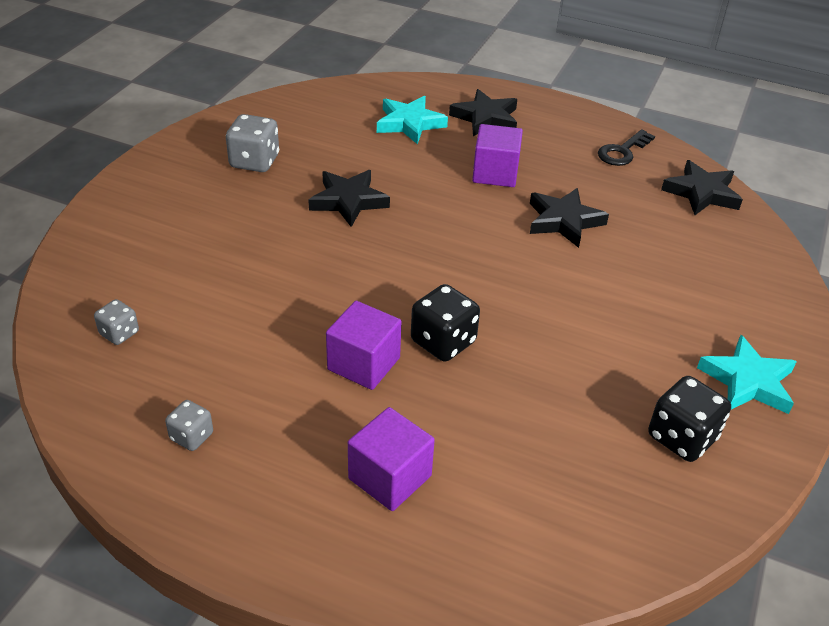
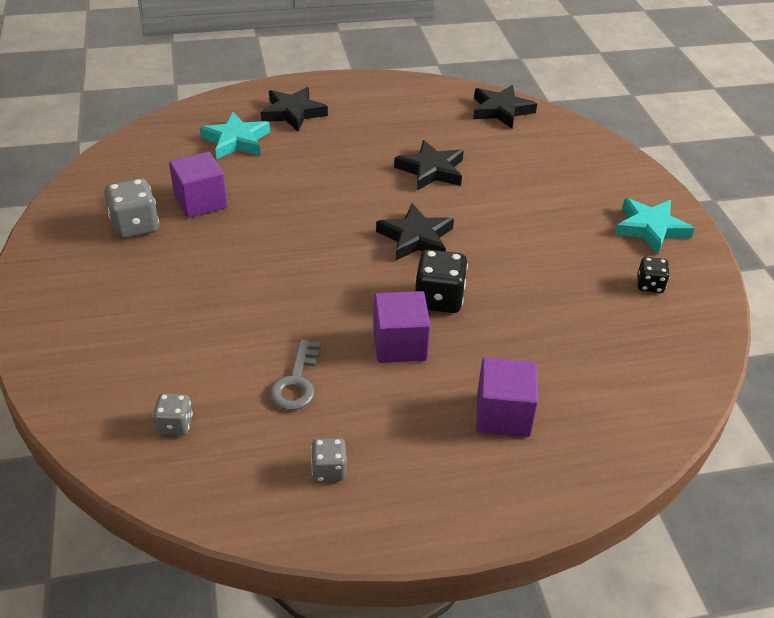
camera: 35 degrees left, 0 degrees up
(244, 349) = (296, 381): none -> grey key
(348, 201) = (253, 225): black star -> black star (416, 238)
(495, 173) = (345, 154): purple cube -> purple cube (200, 201)
(622, 151) = (419, 100): black key -> none
(682, 437) = (649, 285): black dice -> black dice, size x0.59

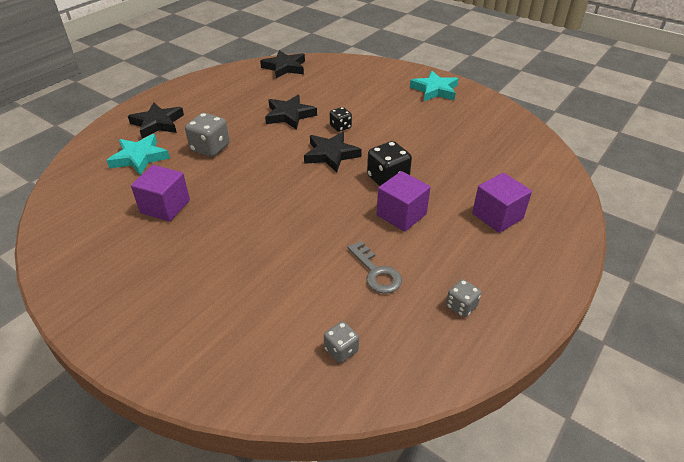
camera: 40 degrees left, 0 degrees up
(135, 226) = (136, 248): grey dice -> grey dice (210, 148)
(649, 285) = (470, 116): black dice -> black dice (340, 127)

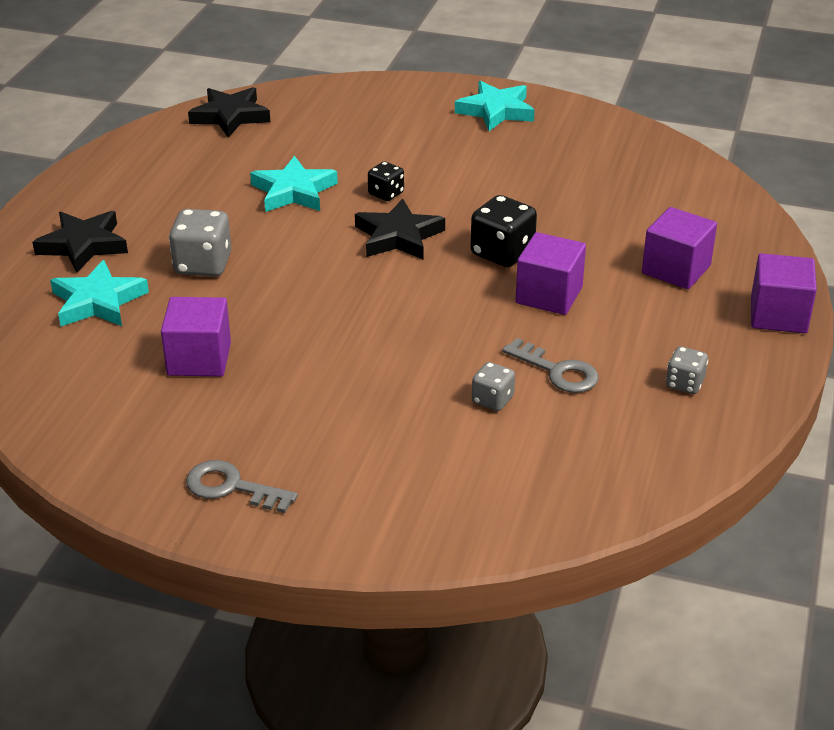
camera: 20 degrees left, 5 degrees down
(119, 302) = (232, 487): none -> grey key
(289, 115) = (294, 191): black star -> turquoise star
(341, 350) = (566, 464): grey dice -> grey dice (492, 400)
(557, 269) = (778, 315): none -> purple cube

